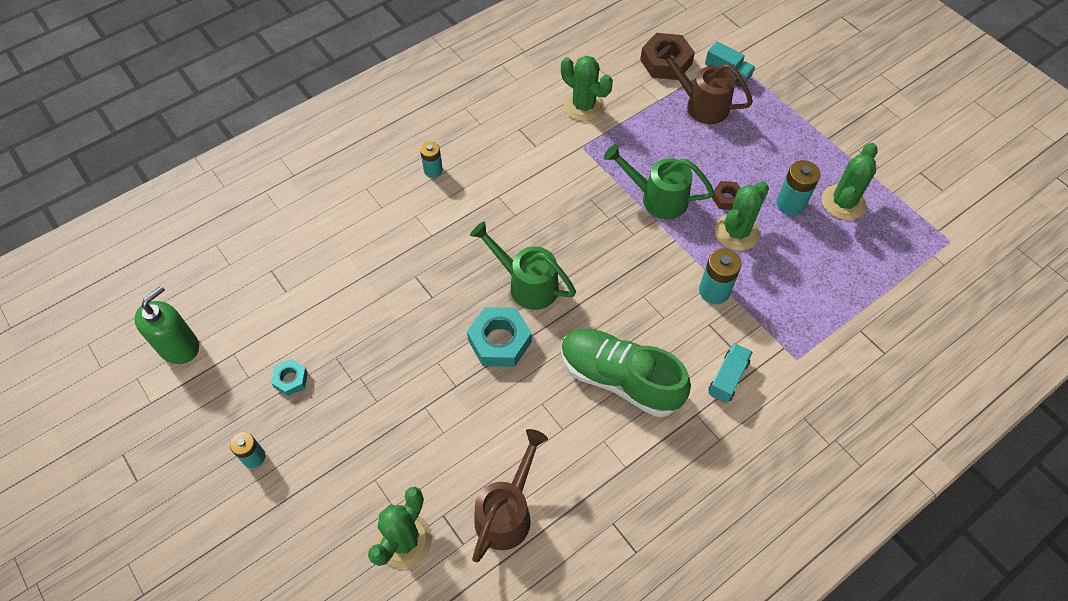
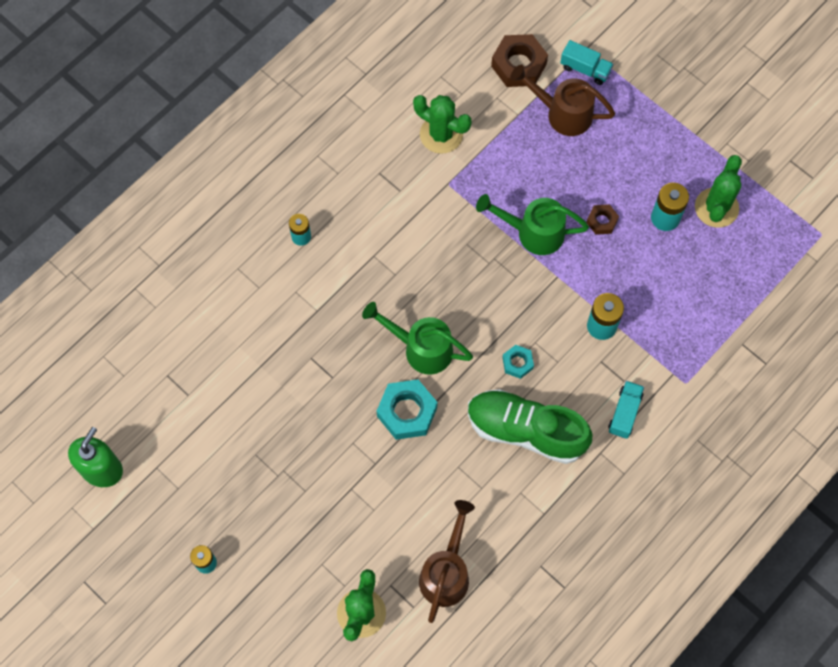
camera: 10 degrees left, 10 degrees up
(291, 379) = (219, 483): turquoise nut -> turquoise nut (517, 363)
(736, 232) = (616, 258): green cactus -> none

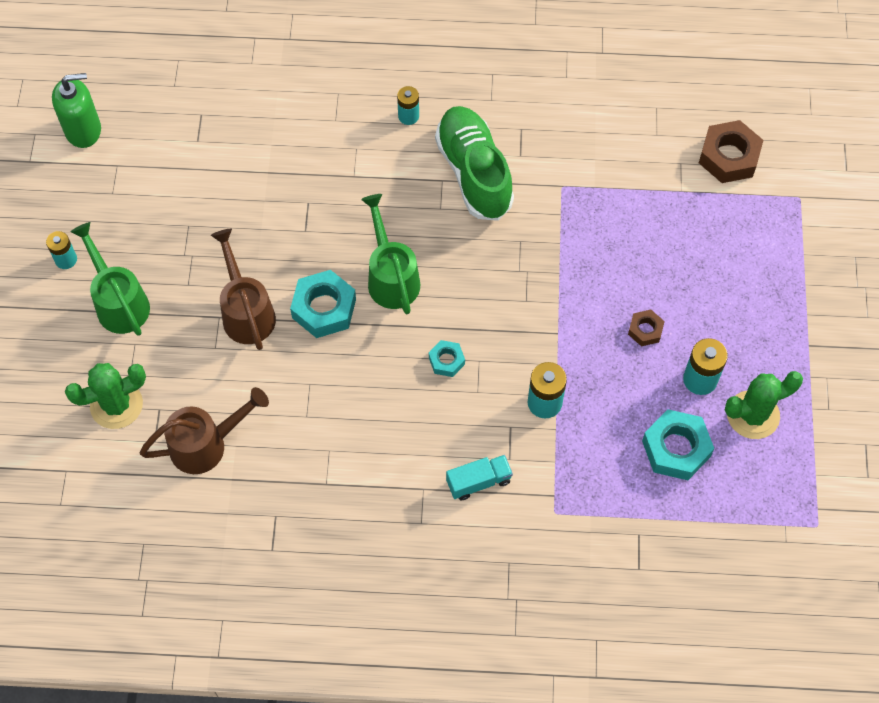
camera: 50 degrees right, 5 degrees down
(441, 134) = (602, 147): green cactus -> none
(525, 431) = (389, 413): green shoe -> green shoe (474, 173)
(533, 232) = (581, 284): green watering can -> green watering can (119, 302)
(563, 113) = (718, 224): brown watering can -> brown watering can (246, 312)
(585, 69) = (779, 210): turquoise truck -> none
(701, 272) = (676, 448): none -> turquoise nut

